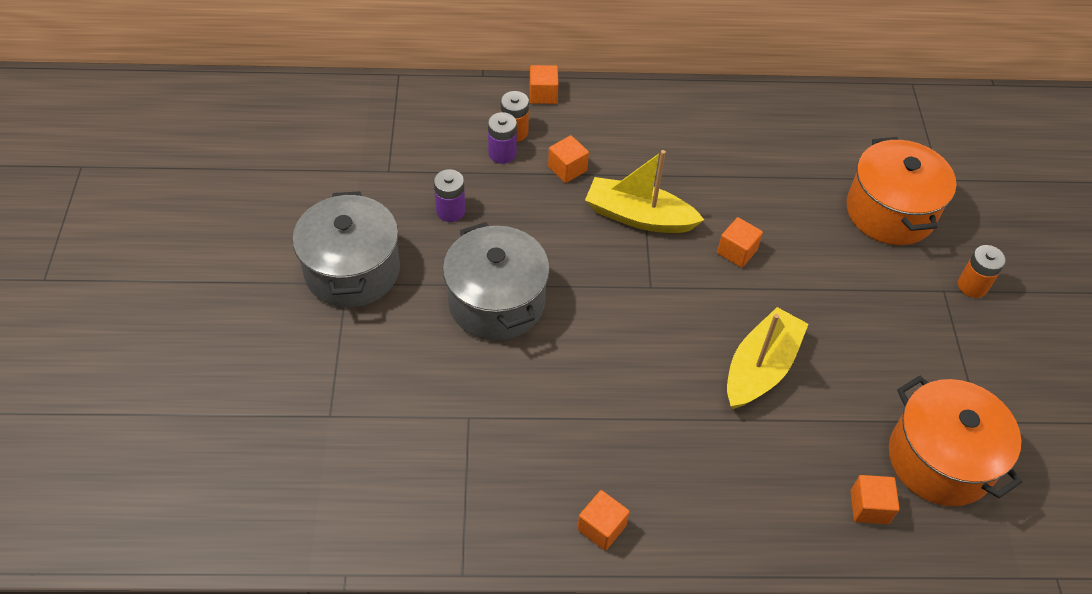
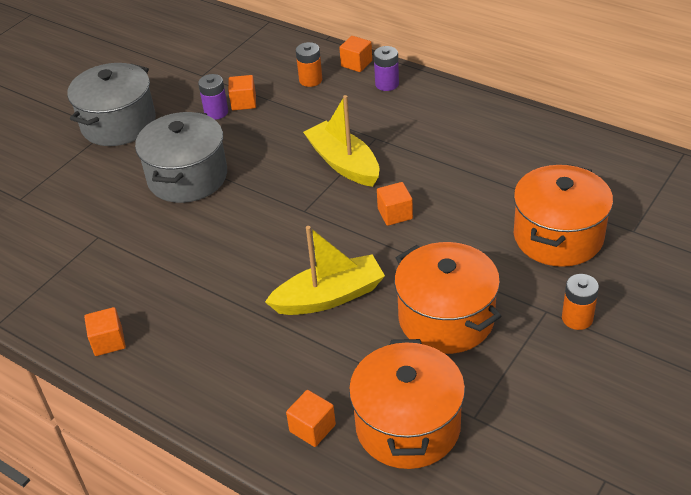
camera: 40 degrees right, 10 degrees down
(502, 153) = (288, 90): purple battery -> purple battery (387, 84)
(567, 169) = (324, 115): orange cube -> orange cube (243, 102)
(876, 339) = (446, 318): none -> orange pot

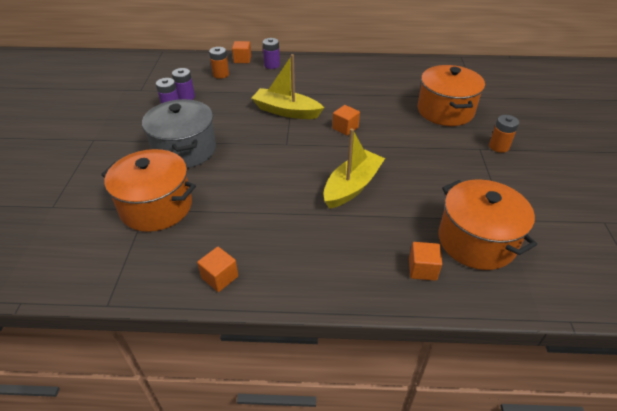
camera: 35 degrees left, 0 degrees up
(118, 124) = (99, 134): grey pot -> none
(243, 102) = (186, 97): orange cube -> purple battery
(446, 318) = (433, 172): orange pot -> orange pot (156, 206)

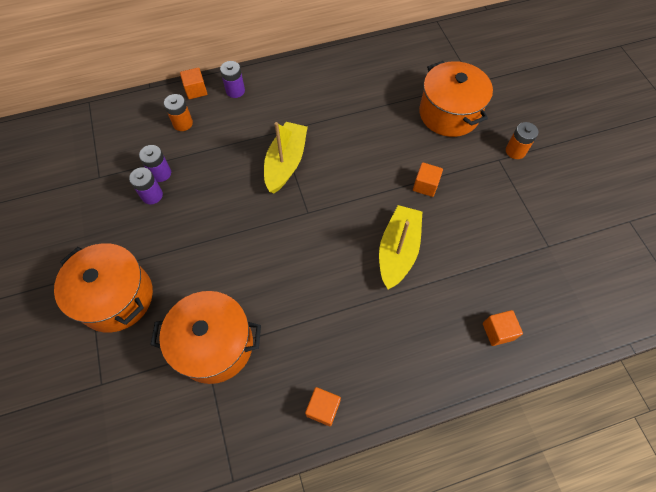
camera: 20 degrees left, 20 degrees up
(185, 150) = (203, 256): grey pot -> none
(286, 111) = (286, 163): yellow boat -> yellow boat turned 105 degrees clockwise
(345, 128) = (358, 170): orange cube -> orange cube (425, 185)
(476, 241) = (532, 281): orange pot -> orange pot (116, 297)

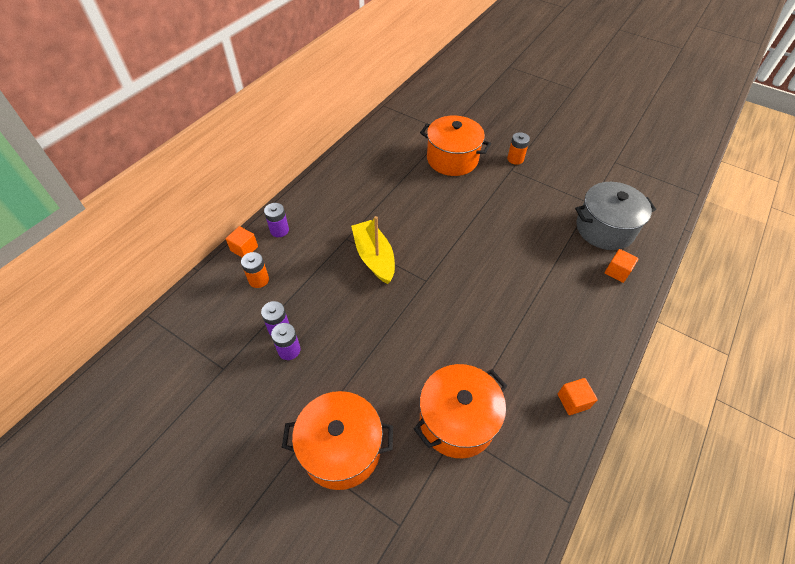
camera: 40 degrees left, 10 degrees down
(398, 251) = (511, 265): yellow boat -> none
(425, 185) = (484, 212): orange cube -> none
(533, 281) = (604, 229): none -> grey pot

